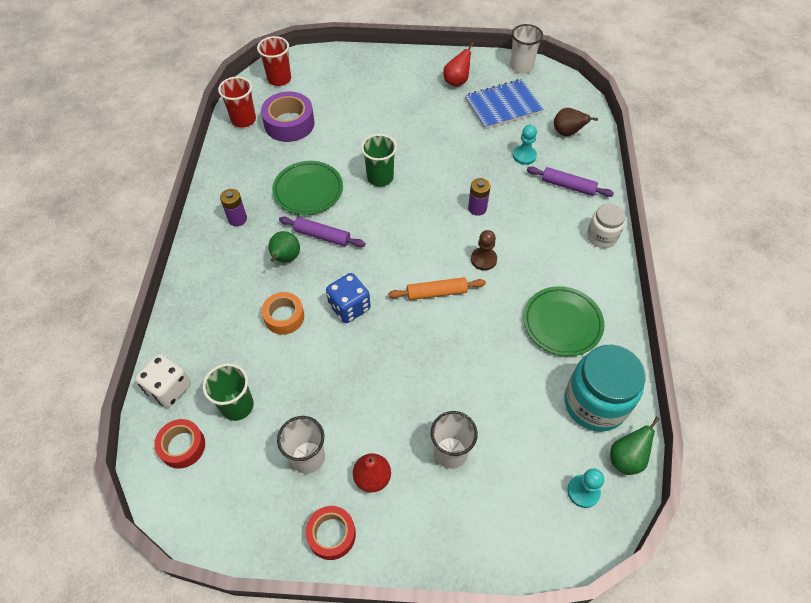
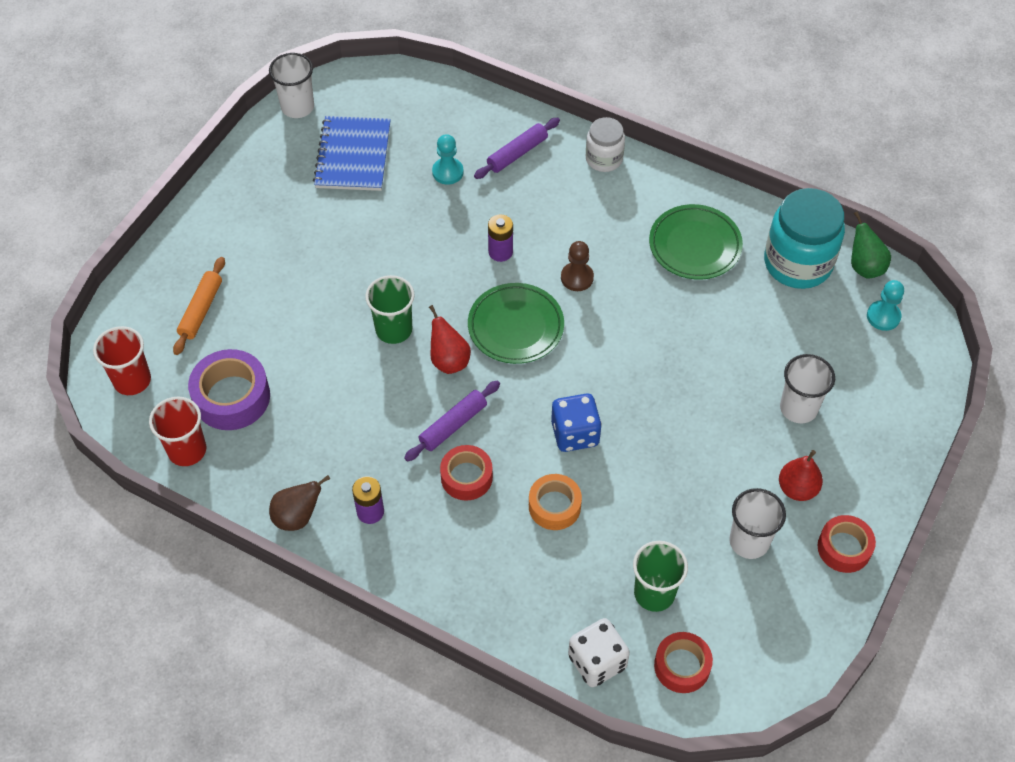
camera: 65 degrees left, 0 degrees up
(285, 258) = (466, 477): green pear -> red tape
(308, 190) = (369, 415): green plate -> green plate (515, 326)
(436, 292) = (599, 340): orange rolling pin -> orange rolling pin (201, 310)
(456, 81) = (278, 183): red pear -> red pear (449, 360)
(567, 133) = (437, 116): brown pear -> brown pear (297, 517)

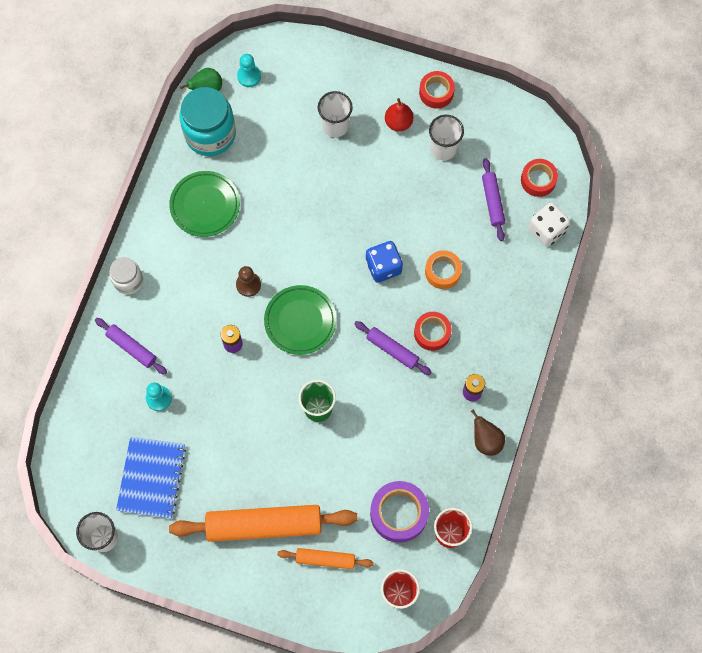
camera: 100 degrees left, 15 degrees up
(263, 254) = (264, 525): none -> orange rolling pin
(353, 155) = (151, 478): blue notebook -> blue notebook turned 75 degrees counterclockwise
(449, 360) = (338, 363): red pear -> none
(654, 593) = (492, 202): green cup -> purple rolling pin

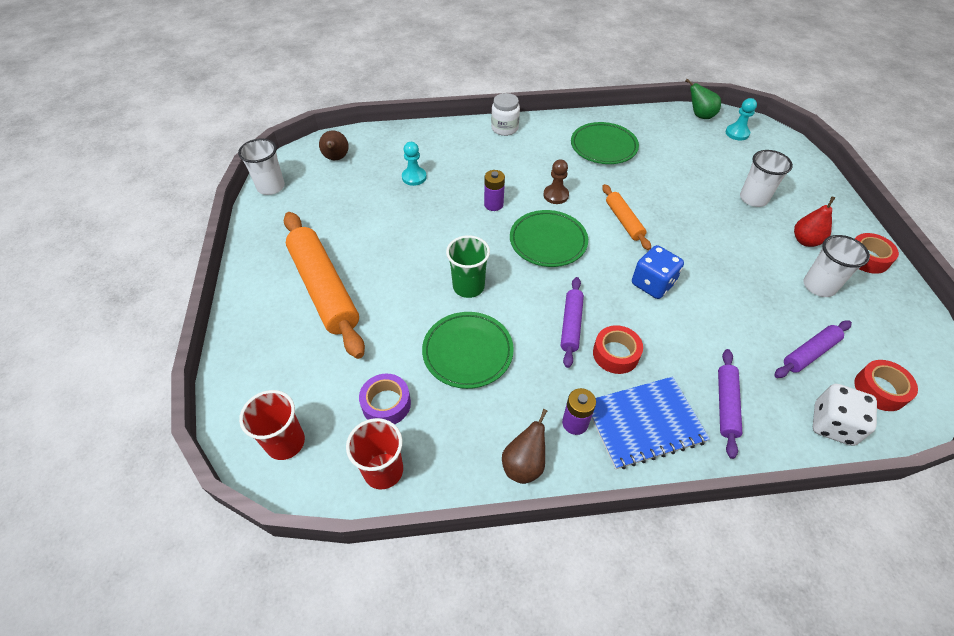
camera: 65 degrees right, 20 degrees down
(91, 462) = (336, 158): none -> brown pear
(132, 347) = (449, 148): purple rolling pin -> purple rolling pin (726, 405)
(151, 478) = (338, 197): blue notebook -> blue notebook (644, 423)
(210, 134) = (666, 129): turquoise jar -> none
(325, 559) = (305, 353): orange rolling pin -> orange rolling pin (624, 221)
(381, 437) = (467, 352): none -> green plate
(399, 513) = (386, 404): purple tape -> purple tape, size x0.66
(442, 272) = (690, 337): orange tape -> none

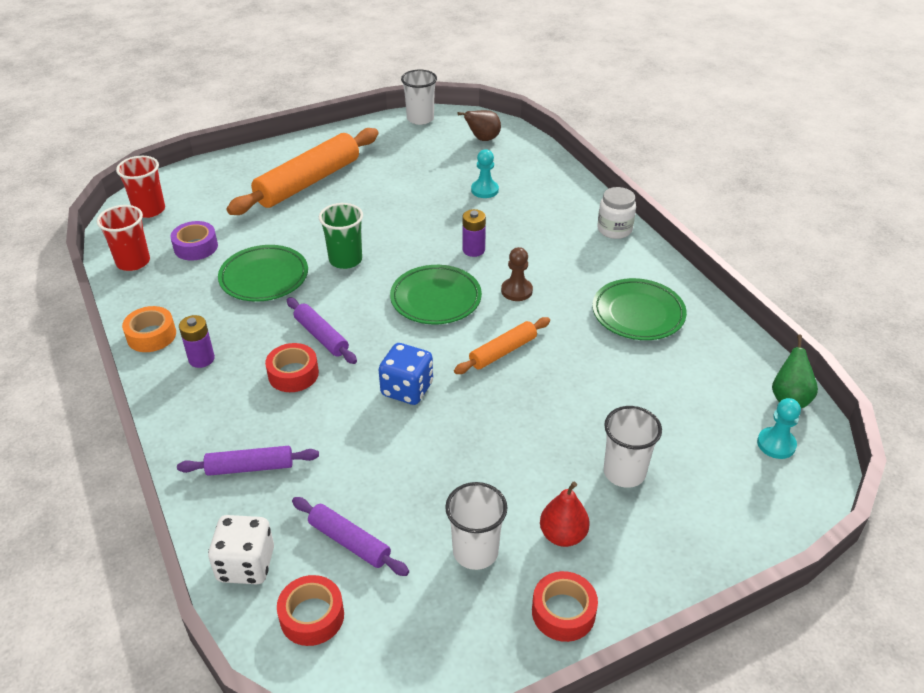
camera: 70 degrees right, 10 degrees down
(524, 464) = (151, 335): brown pear -> orange tape
(571, 325) = (321, 336): purple rolling pin -> purple rolling pin turned 60 degrees clockwise
(644, 423) = (212, 406): blue notebook -> none

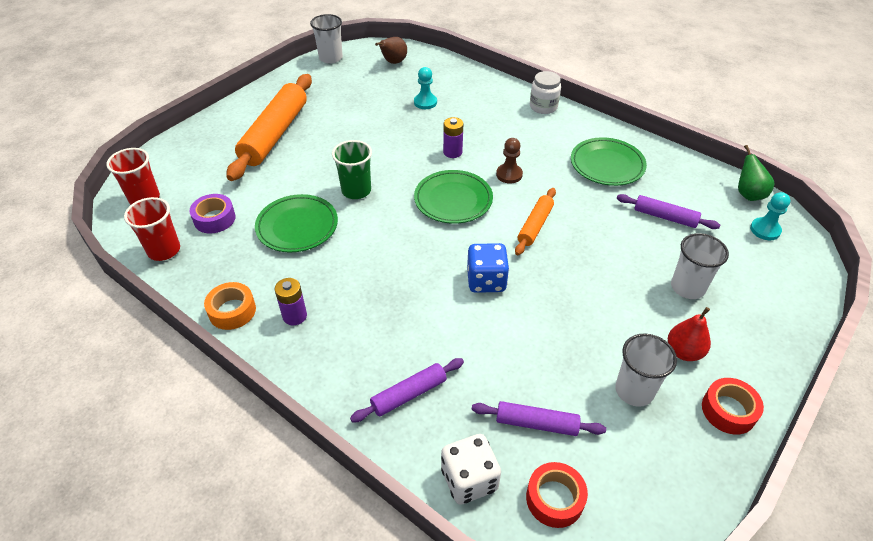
camera: 25 degrees left, 5 degrees up
(293, 374) = (385, 301): red tape -> none
(321, 336) = (384, 261): purple rolling pin -> purple rolling pin (665, 217)

